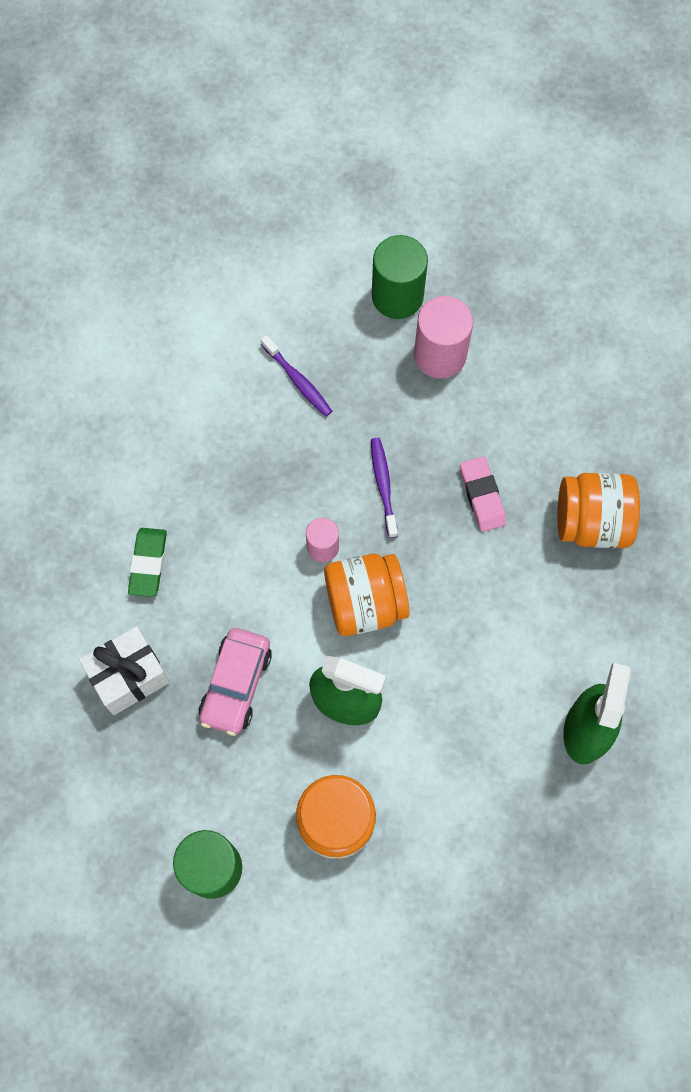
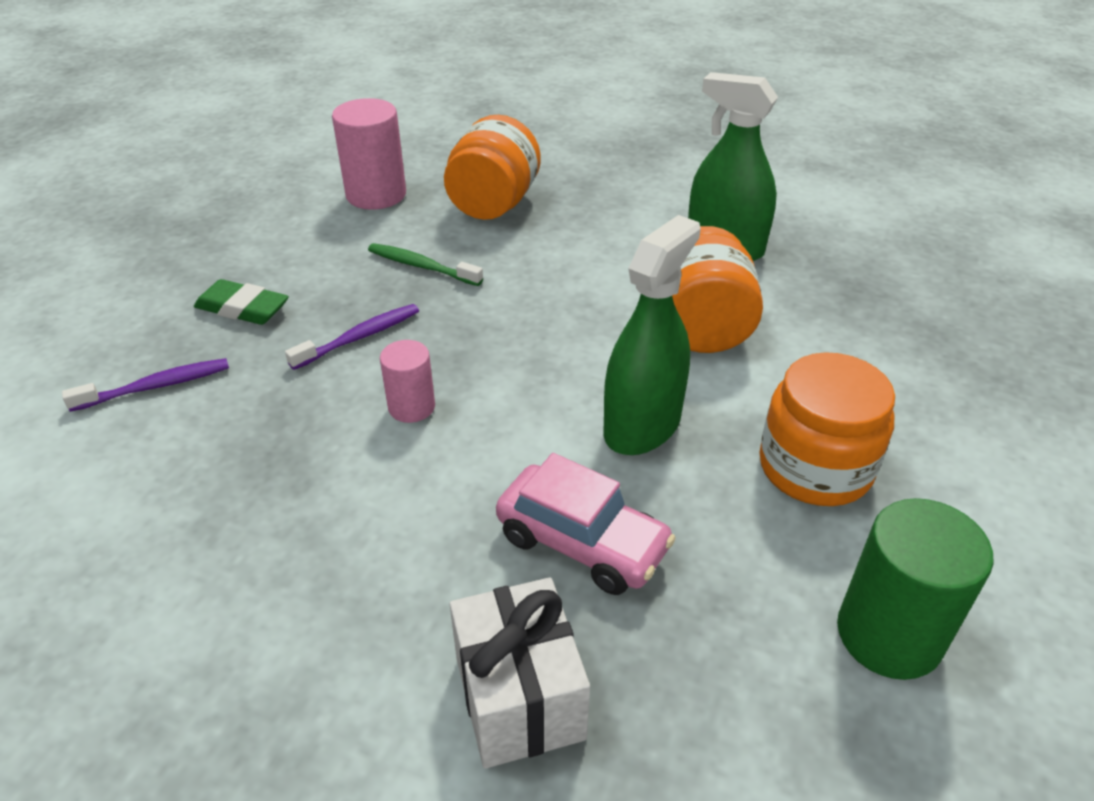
camera: 75 degrees left, 30 degrees down
(148, 563) = (324, 624): green eraser -> green eraser (243, 308)
(365, 603) = (510, 382): orange jar -> orange jar (701, 328)
(383, 485) = (359, 337): purple toothbrush -> purple toothbrush turned 135 degrees clockwise
(397, 296) = (123, 282): green cylinder -> none
(440, 355) = (227, 265): pink cylinder -> pink cylinder (376, 195)
(482, 496) = (421, 266): pink eraser -> green toothbrush

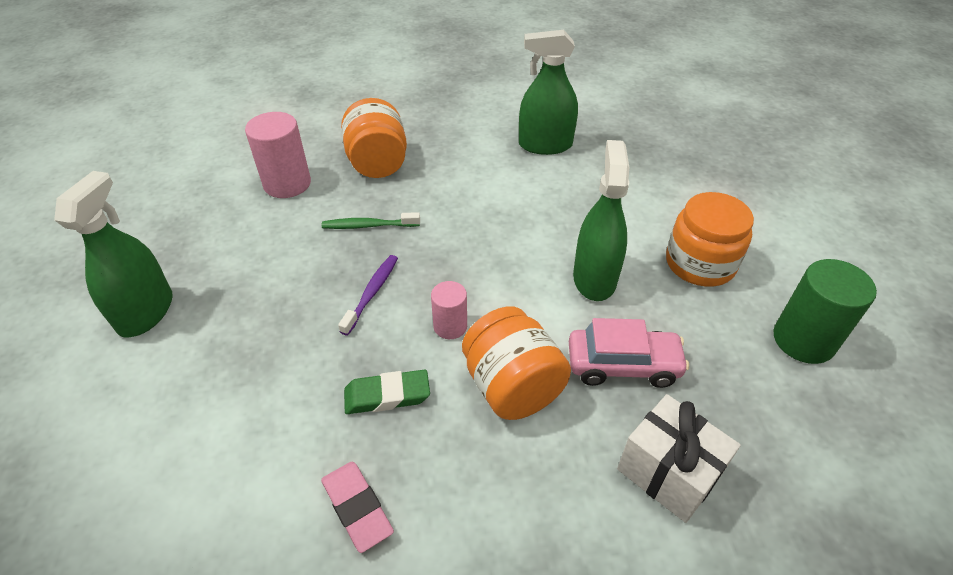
camera: 30 degrees left, 5 degrees up
(133, 271) = (146, 312): none -> green spray bottle
(143, 546) = (357, 508): none -> pink eraser
(156, 386) = (254, 392): purple toothbrush -> none
(243, 308) = (265, 306): green eraser -> green eraser (387, 395)
(701, 328) = (575, 203): orange jar -> orange jar (512, 386)

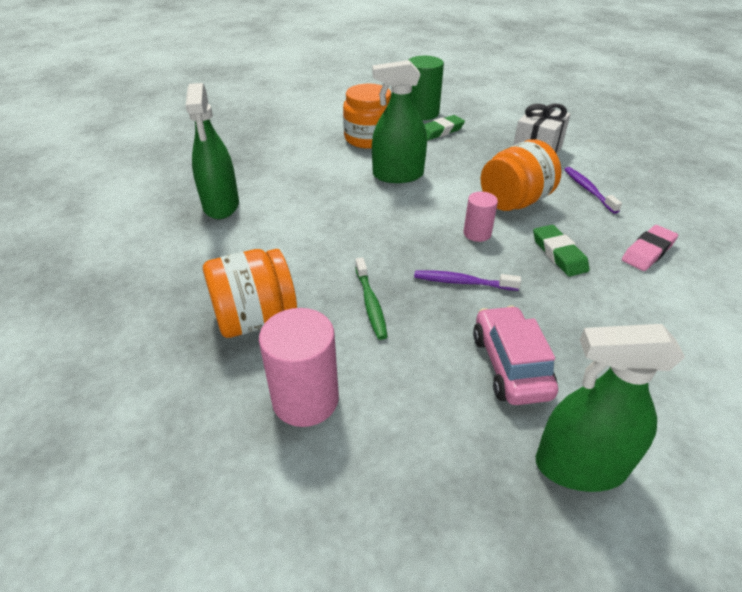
camera: 100 degrees left, 5 degrees down
(531, 502) = (588, 190): none -> purple toothbrush
(623, 365) = (471, 164): pink car -> pink car (510, 365)
(733, 350) = (440, 131): none -> green eraser

